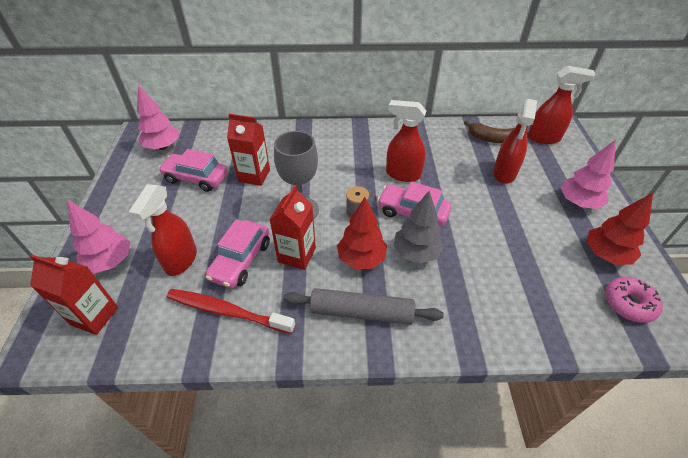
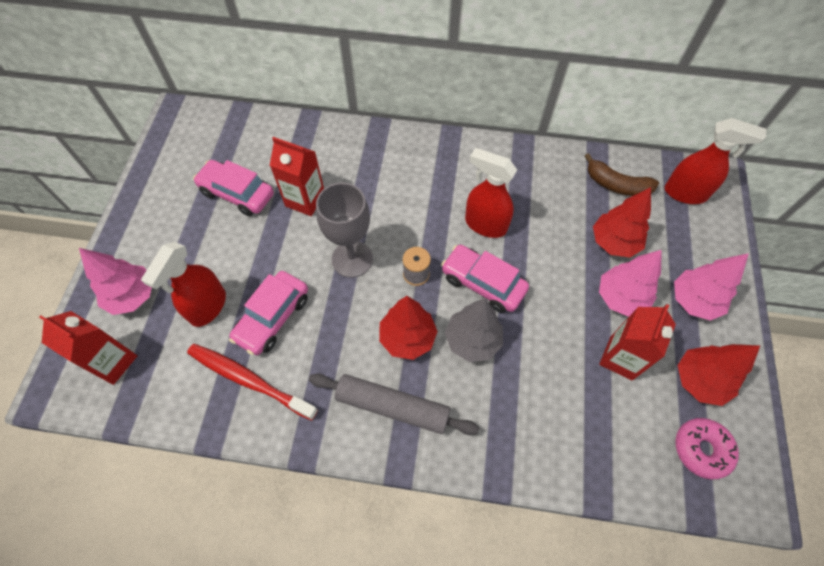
camera: 10 degrees right, 15 degrees up
(163, 147) = (203, 140): pink tree -> pink tree (620, 298)
(297, 255) = (336, 321): red carton -> red carton (621, 358)
(504, 174) = (614, 242): red spray bottle -> red tree

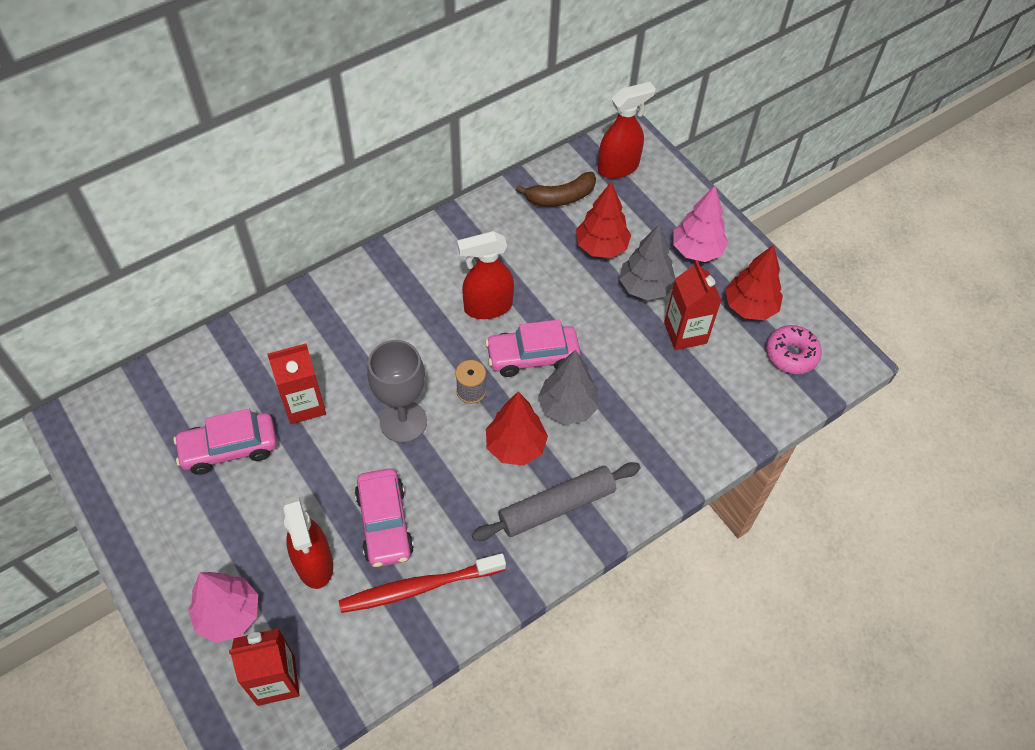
camera: 45 degrees left, 5 degrees down
(620, 298) = (645, 287): pink tree -> grey tree

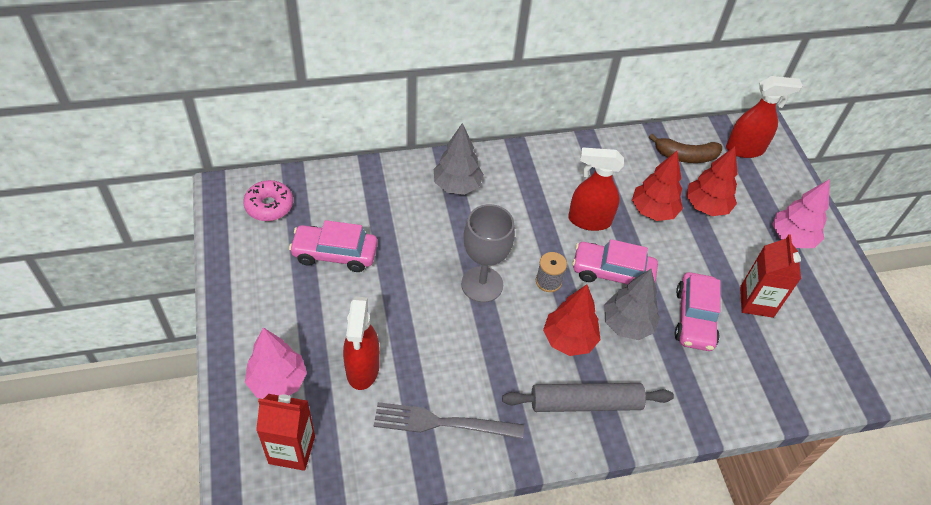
camera: 20 degrees right, 5 degrees down
(304, 404) = (407, 242): red carton -> none
(384, 523) = (433, 359): pink car -> pink car (694, 318)
(419, 587) = (441, 423): red toothbrush -> grey fork
(645, 287) = (733, 252): grey tree -> grey tree (457, 186)
(750, 307) = (825, 301): red tree -> red tree (653, 211)
(791, 354) = (851, 355): pink donut -> pink donut (269, 206)

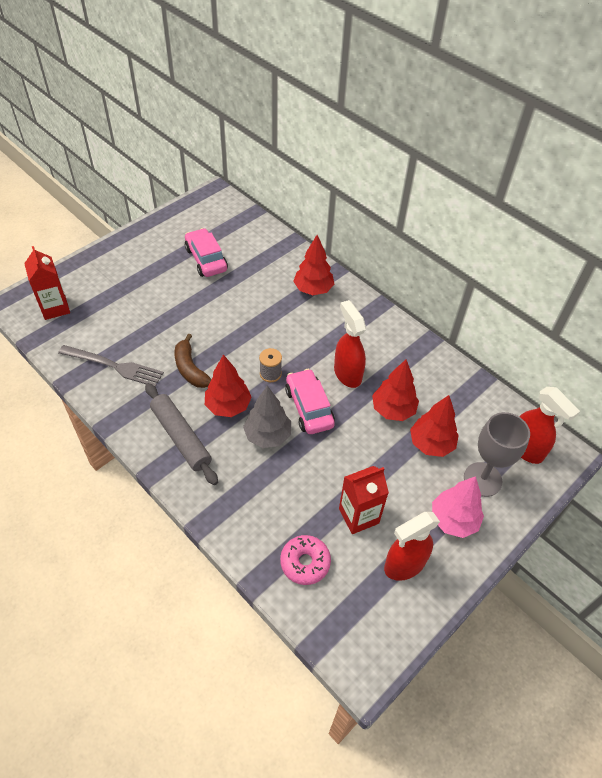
camera: 60 degrees right, 0 degrees up
(269, 206) = (218, 215): pink donut -> pink donut (305, 562)
(278, 382) = (96, 280): pink tree -> none
(362, 369) = (130, 312): red spray bottle -> red spray bottle (404, 565)
(441, 423) = (115, 366): grey fork -> grey fork turned 135 degrees clockwise
(457, 186) = (313, 289): grey tree -> red tree
(482, 284) = (239, 339): grey goblet -> grey goblet (482, 479)
(685, 156) = (474, 409): brown banana -> brown banana (190, 369)
(694, 318) = (307, 477): pink car -> none

